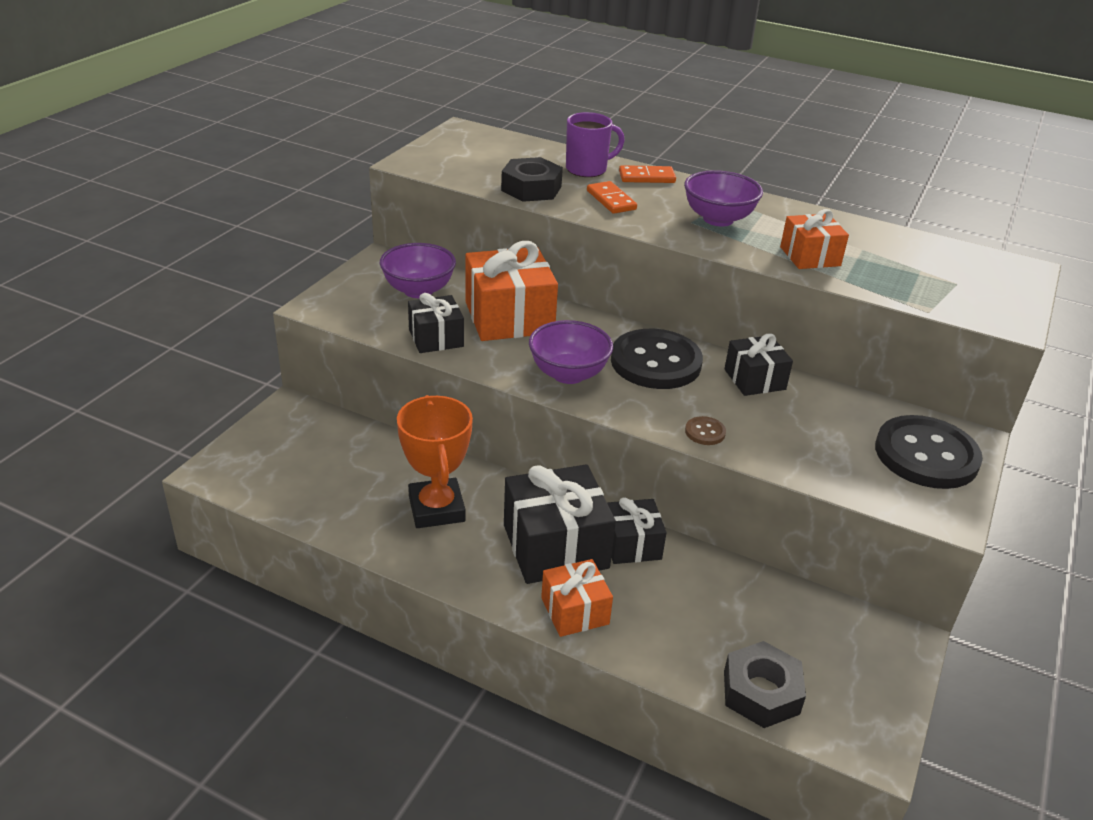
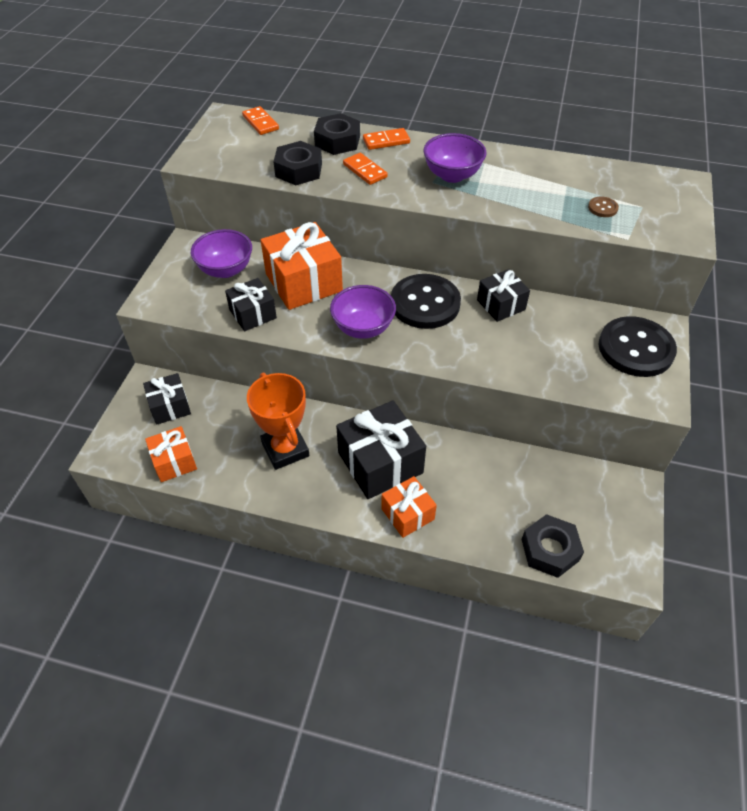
camera: 10 degrees left, 15 degrees up
(501, 141) = (260, 123): none -> orange domino
(587, 169) = (337, 141): purple mug -> black nut
(631, 544) = (434, 449): black gift -> black gift (170, 406)
(705, 432) = (476, 361): brown button -> brown button (602, 208)
(810, 256) = (530, 200): orange gift -> orange gift (174, 461)

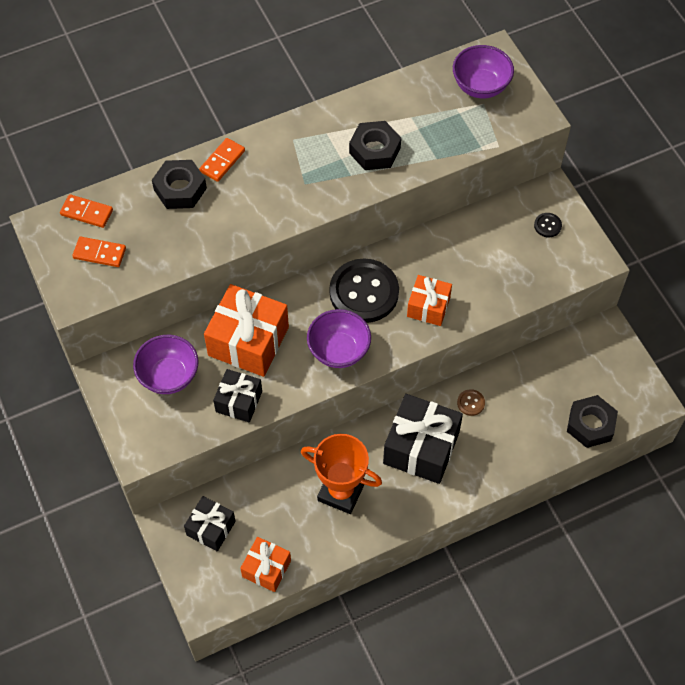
camera: 40 degrees left, 10 degrees up
(299, 170) = (182, 246): black nut -> black nut (374, 150)
(365, 171) = (238, 208): orange domino -> orange domino (99, 253)
(407, 514) = (476, 472): orange gift -> orange gift (428, 307)
(452, 175) = (314, 165): purple bowl -> purple bowl (480, 86)
(501, 305) = (421, 252): black gift -> none
(602, 208) = (456, 125): brown button -> brown button (471, 403)
(635, 348) = (547, 225): black button -> black button, size x0.40

